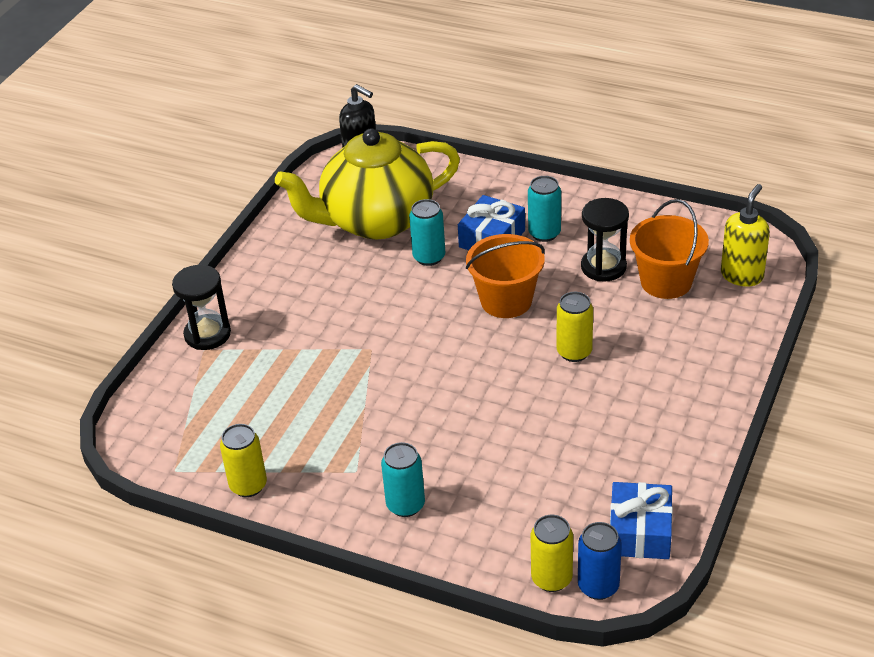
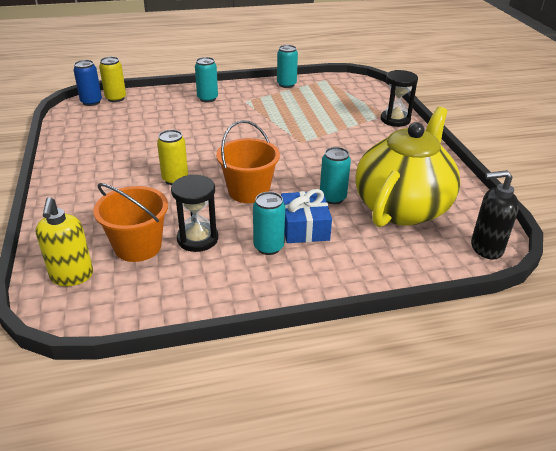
camera: 140 degrees right, 5 degrees down
(248, 485) = (286, 84): yellow can -> turquoise can
(640, 532) = (80, 122): blue gift -> none

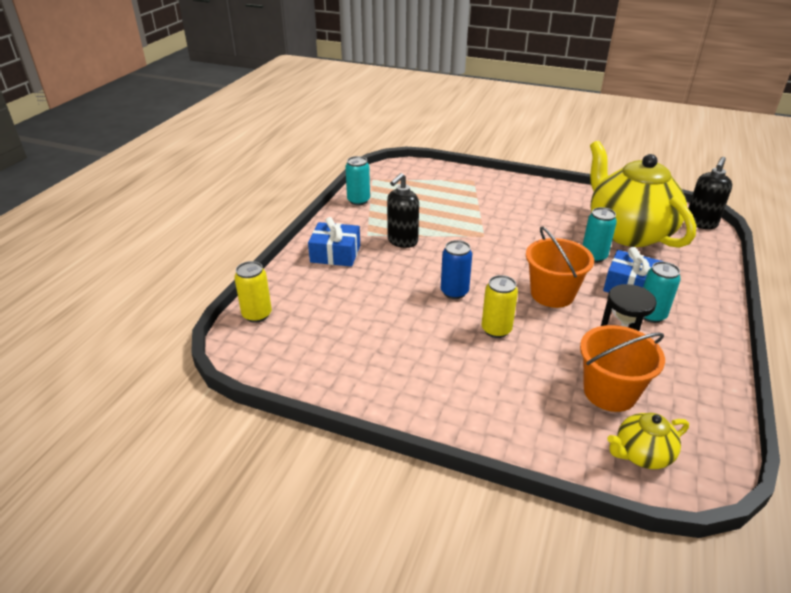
camera: 55 degrees left, 0 degrees up
(72, 276) = (641, 454): yellow soap dispenser -> yellow teapot
(91, 102) = (243, 337): blue can -> blue can (454, 292)
(207, 98) = (335, 254): turquoise can -> blue gift
(251, 114) = (402, 241): none -> black soap dispenser
(395, 120) = (487, 180): black hourglass -> none

